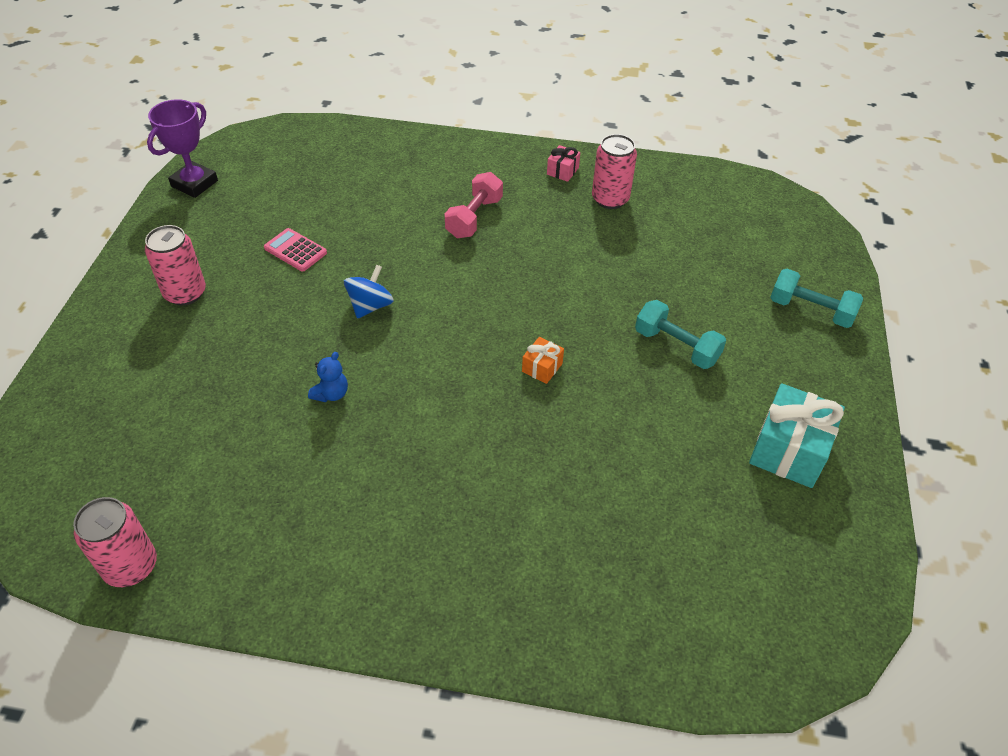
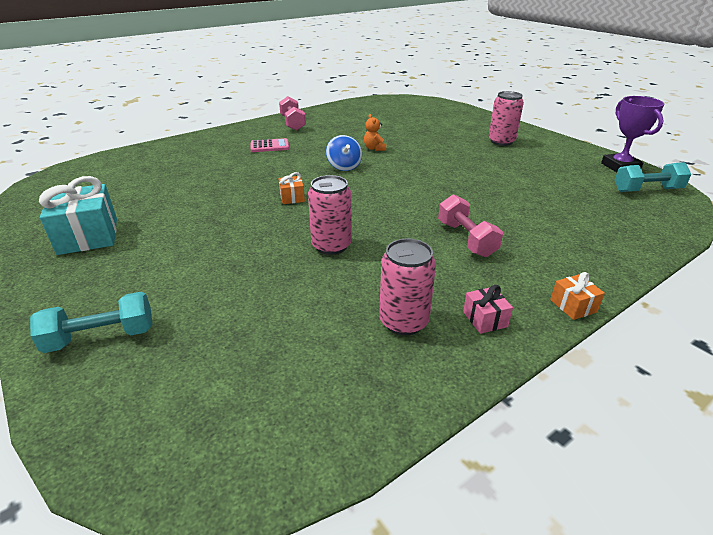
camera: 135 degrees right, 15 degrees down
(131, 566) = (354, 105): pink can -> pink can (331, 246)
(295, 250) = (506, 172): pink calculator -> pink calculator (269, 146)
(318, 574) = (292, 123): none -> pink dumbbell
(331, 394) = (374, 148): blue teddy bear -> orange teddy bear
(370, 306) = (422, 175): blue spinning top -> blue spinning top (344, 166)
(502, 145) = (573, 306): none -> orange gift
(676, 346) = (215, 247): turquoise dumbbell -> turquoise dumbbell (647, 190)

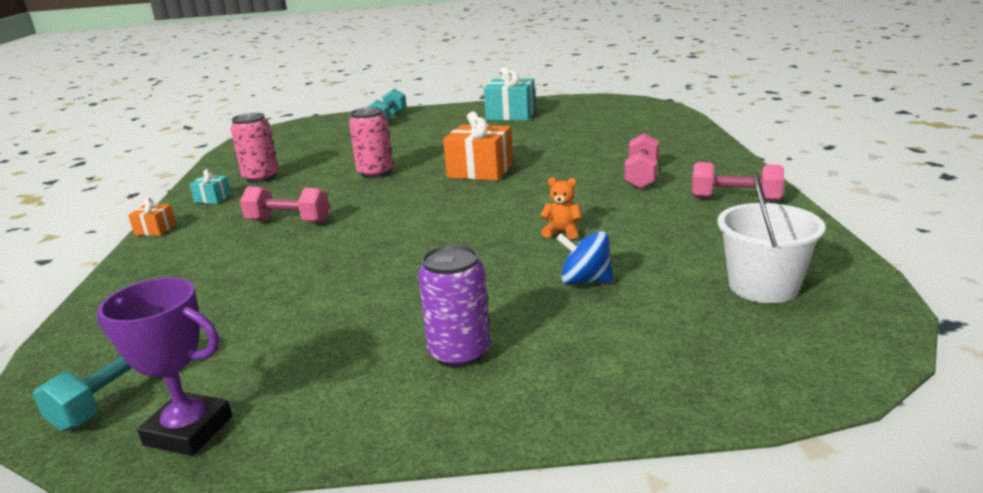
camera: 125 degrees right, 10 degrees down
(269, 146) = (641, 176): pink calculator -> pink dumbbell
(292, 197) = (480, 171): orange gift -> orange gift, size x2.05
(344, 166) = (523, 203): blue spinning top -> blue spinning top (585, 281)
(383, 111) = (763, 286): none -> white bucket
(485, 319) = (213, 198): pink gift -> turquoise gift
(501, 141) = (459, 353): pink can -> purple can

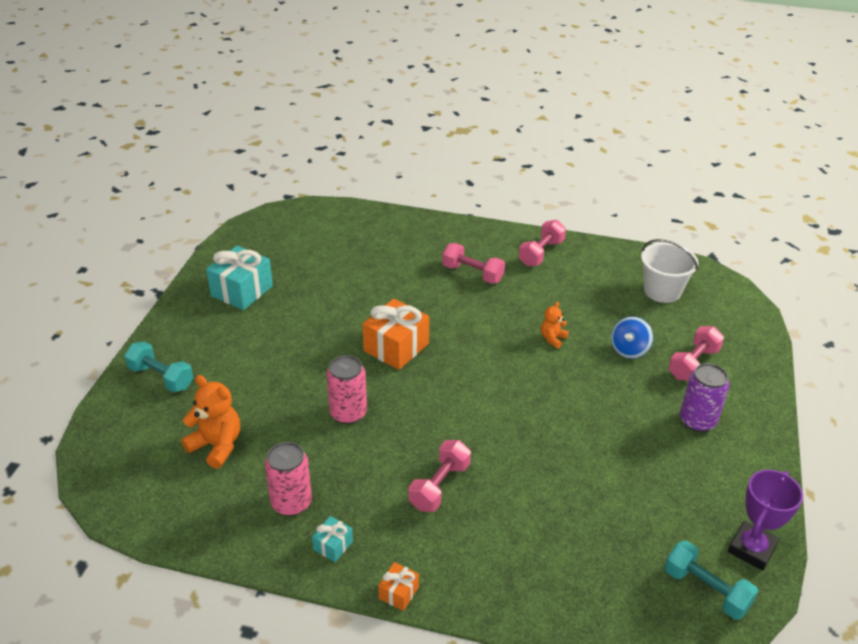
camera: 75 degrees left, 15 degrees up
(319, 146) = (217, 446): none -> orange teddy bear
(597, 334) = (693, 364): none -> pink dumbbell

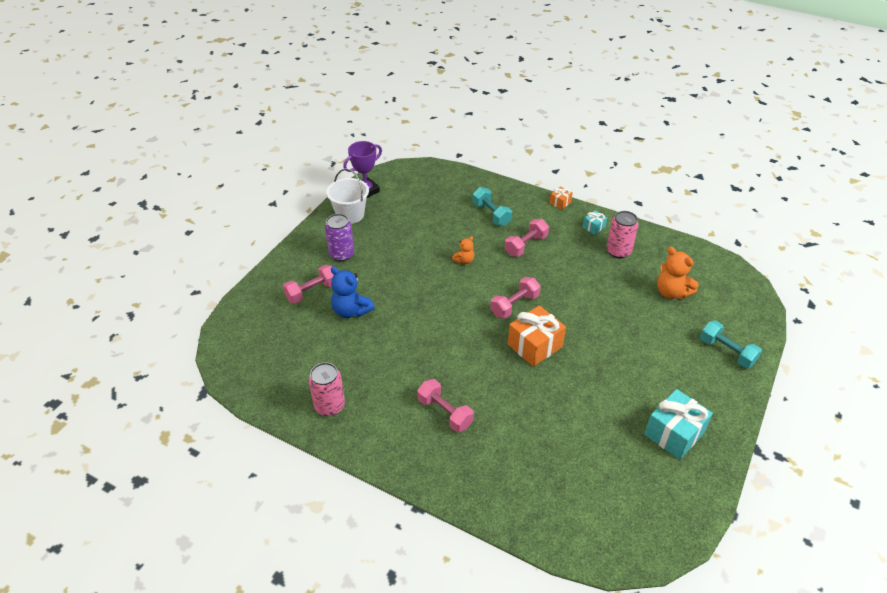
camera: 165 degrees left, 5 degrees up
(348, 413) = (579, 299): pink can -> pink can (329, 406)
(541, 253) = (366, 427): pink dumbbell -> pink dumbbell (514, 305)
(552, 339) = (405, 330): orange teddy bear -> orange teddy bear (464, 260)
(629, 350) = (351, 311): blue spinning top -> blue teddy bear
(662, 291) = (283, 360): white bucket -> white bucket (350, 214)
(706, 590) = (402, 180): turquoise dumbbell -> turquoise dumbbell (491, 214)

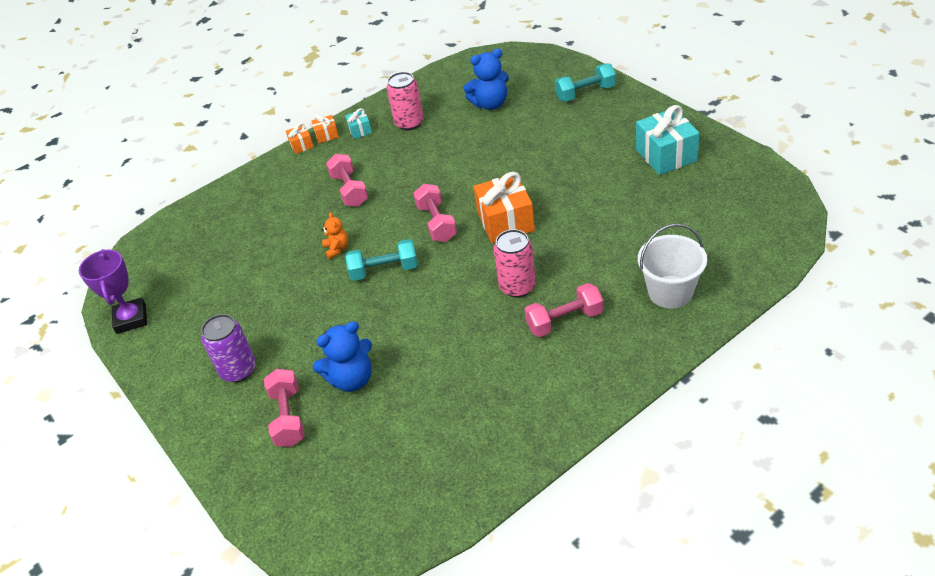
camera: 60 degrees left, 0 degrees up
(329, 406) = (502, 432): pink can -> pink can (517, 286)
(350, 214) = (166, 345): white bucket -> white bucket (670, 292)
(491, 214) = (276, 206): turquoise dumbbell -> turquoise dumbbell (384, 270)
(578, 211) = (327, 135): none -> orange gift
(671, 292) = (490, 104): orange teddy bear -> blue teddy bear

